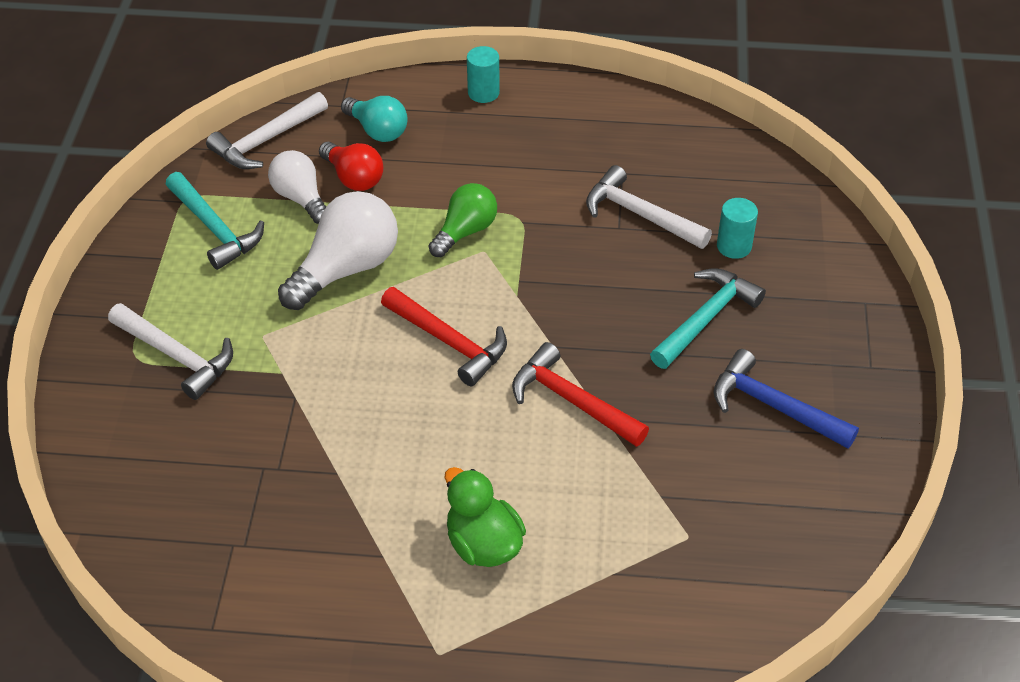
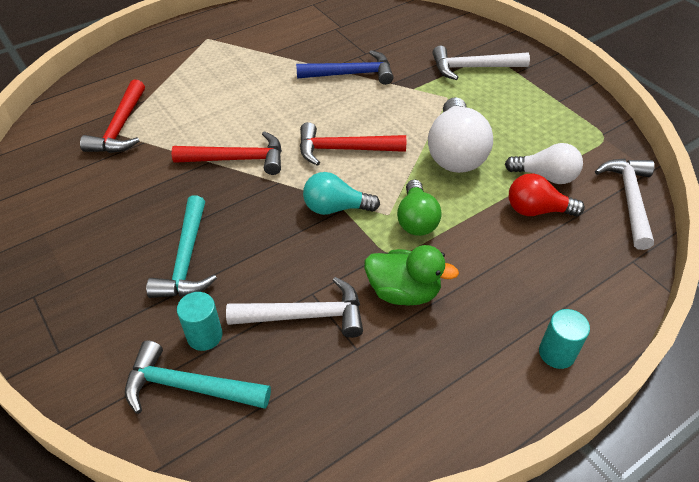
camera: 140 degrees right, 0 degrees up
(215, 229) = (560, 130): turquoise hammer -> turquoise hammer (189, 386)
(377, 130) = (577, 257): turquoise light bulb -> turquoise light bulb (335, 208)
(483, 544) = (224, 78): green duck -> green duck (403, 292)
(676, 539) = (120, 127): none -> red hammer
(774, 406) = (98, 226): blue hammer -> blue hammer (351, 74)

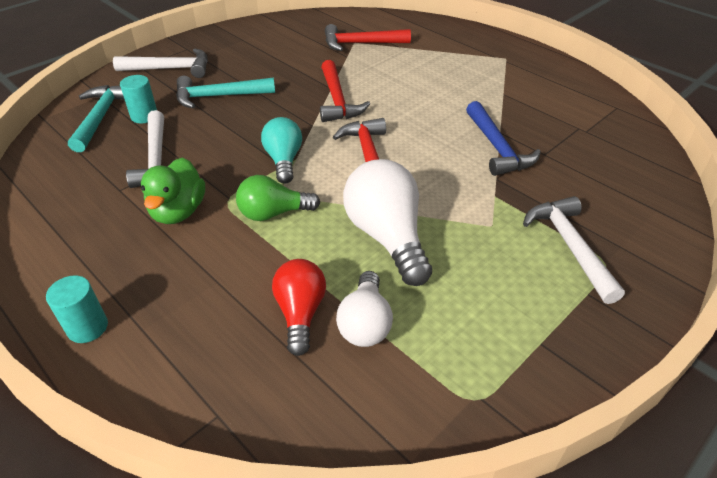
camera: 80 degrees right, 5 degrees down
(455, 153) = (387, 237): white light bulb -> white light bulb turned 75 degrees clockwise
(629, 199) = (337, 422): white hammer -> white hammer (170, 69)

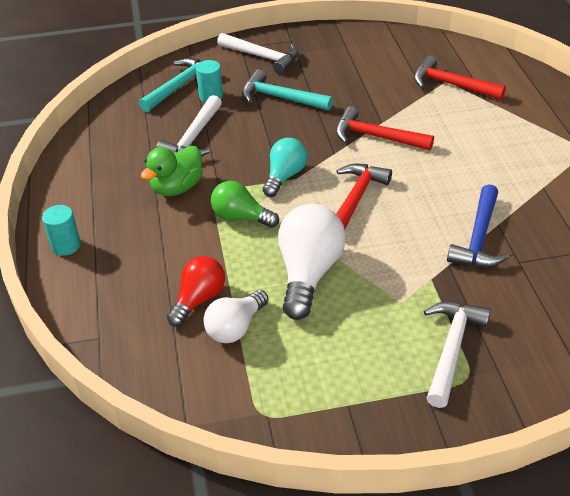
camera: 35 degrees right, 0 degrees up
(337, 100) = (376, 137): red hammer -> red hammer turned 90 degrees clockwise

